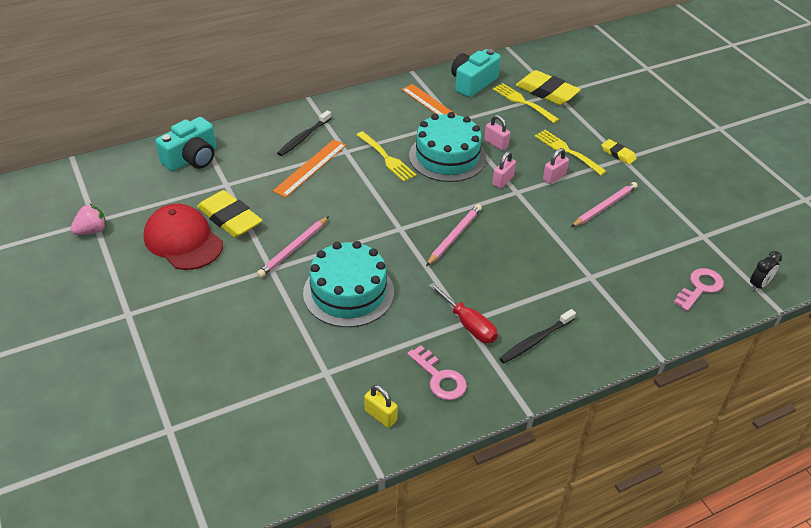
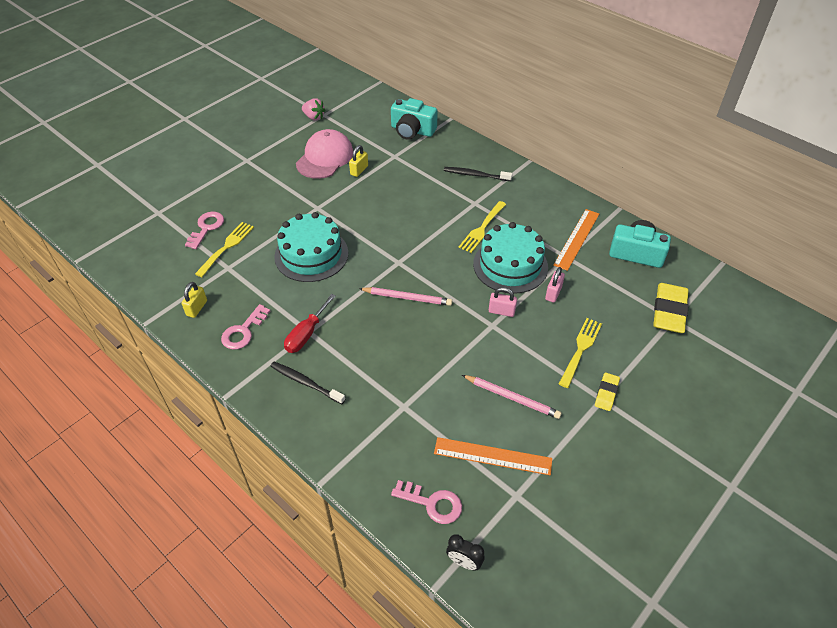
camera: 70 degrees right, 5 degrees up
(183, 240) = (325, 158): red cap -> pink cap
(230, 218) = (359, 170): yellow eraser -> yellow padlock
(238, 381) = (206, 228): none -> pink key
(293, 249) = (344, 212): pink pencil -> none
(310, 167) = (441, 190): orange ruler -> orange ruler (492, 456)
(523, 102) = (636, 297): yellow fork -> yellow fork (226, 247)
(554, 177) = (532, 348): pink padlock -> none

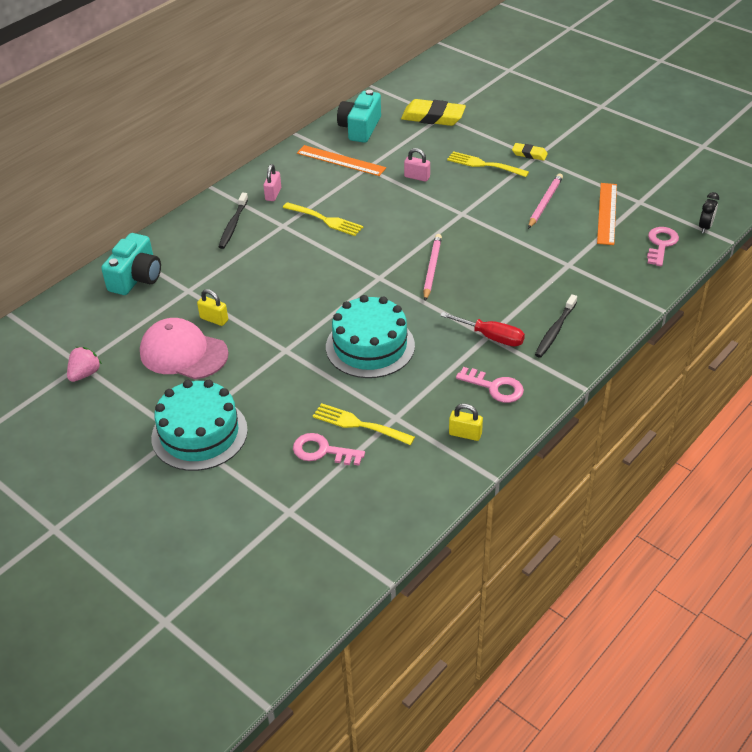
camera: 90 degrees left, 5 degrees down
(501, 311) = (444, 208): pink padlock -> pink padlock (273, 194)
(510, 265) = (380, 202): turquoise cake -> turquoise cake (199, 434)

